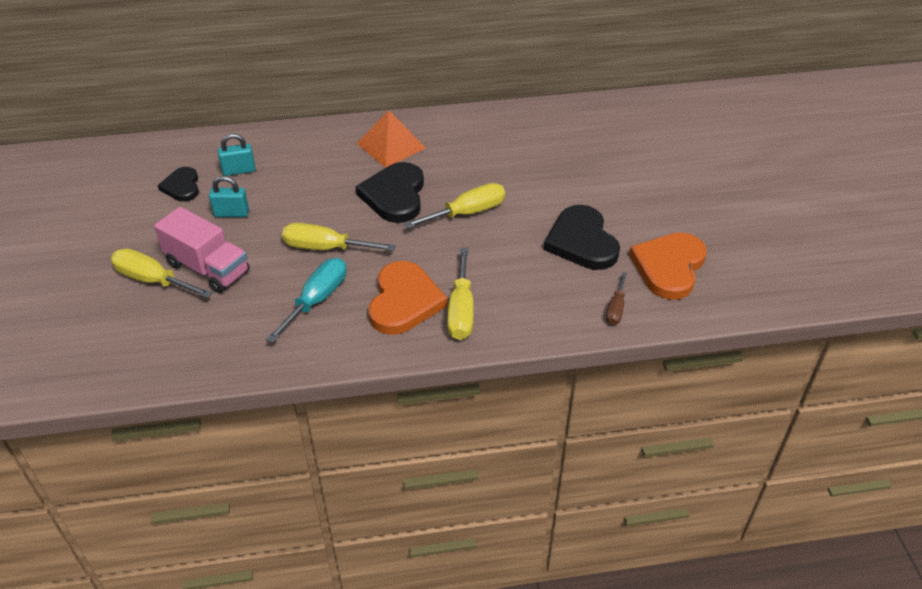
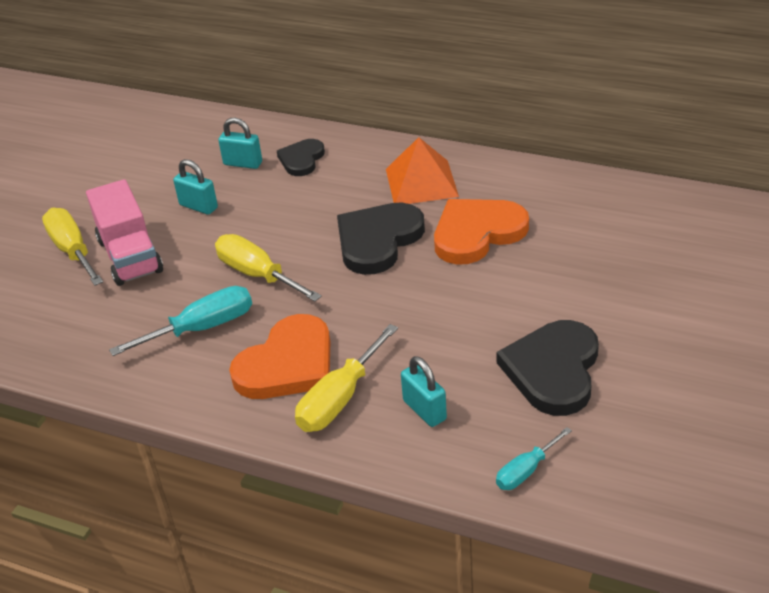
camera: 35 degrees right, 5 degrees down
(182, 186) = (176, 164): black heart -> black heart (301, 159)
(467, 213) = (442, 287): yellow screwdriver -> none
(523, 296) = (424, 410): none -> turquoise padlock
(616, 309) = (526, 471): brown screwdriver -> turquoise screwdriver
(669, 267) = (643, 445): orange heart -> orange heart (477, 233)

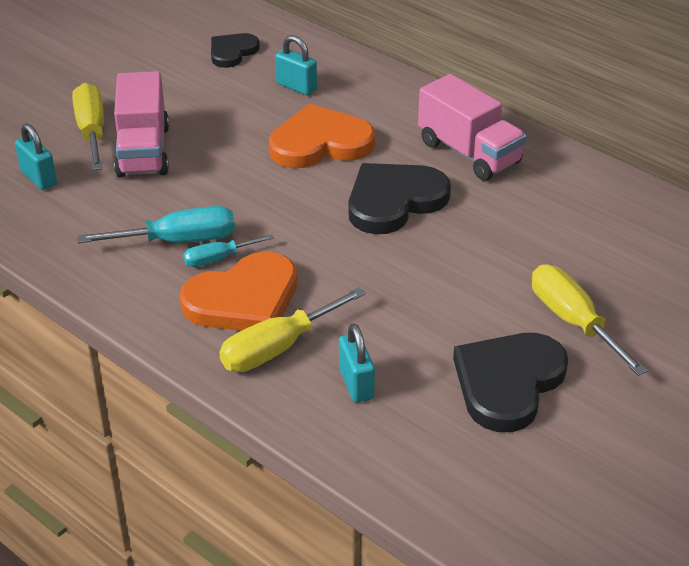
camera: 15 degrees right, 0 degrees up
(198, 206) = (232, 119): turquoise padlock -> turquoise padlock (38, 178)
(257, 274) = (257, 203): yellow screwdriver -> yellow screwdriver (573, 321)
(301, 159) = (357, 98): black heart -> black heart (232, 52)
(421, 182) = (469, 153): orange pyramid -> pink truck
(477, 233) = (500, 221): orange heart -> orange heart (320, 143)
(526, 471) = (427, 474): turquoise screwdriver -> turquoise screwdriver (218, 259)

